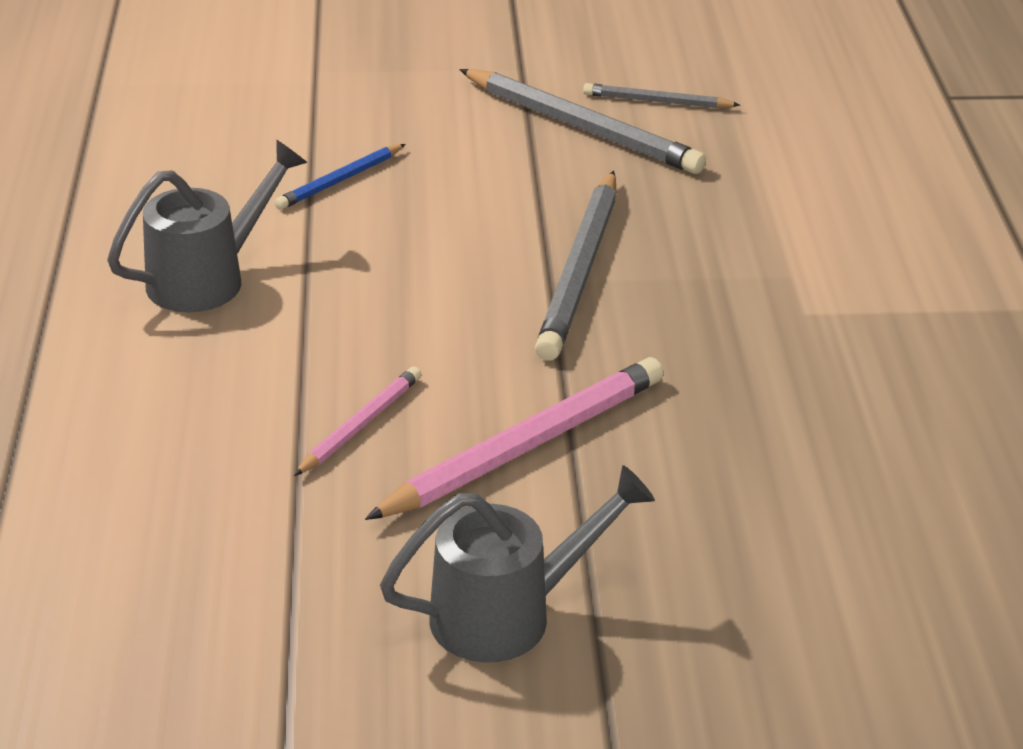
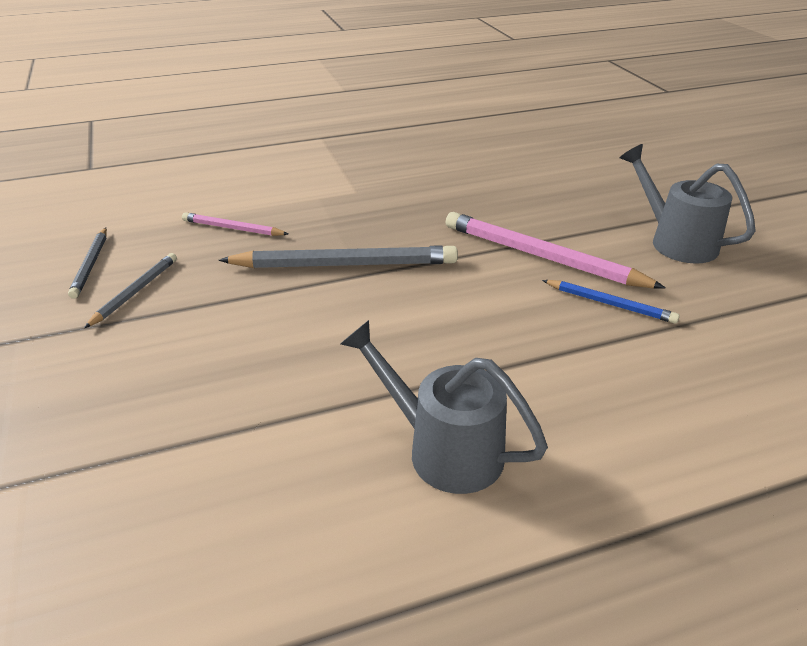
camera: 105 degrees left, 0 degrees up
(339, 181) = (246, 407): blue pencil -> blue pencil (610, 304)
(360, 424) = (571, 319): pink pencil -> pink pencil (232, 228)
(582, 127) = (135, 292): grey pencil -> grey pencil, size x0.54

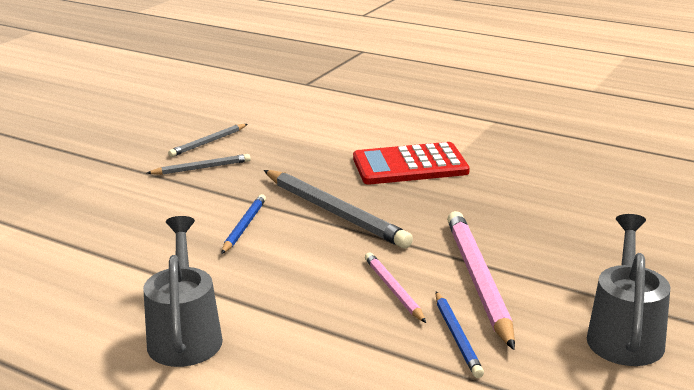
camera: 50 degrees right, 10 degrees down
(232, 228) = (314, 157): pink pencil -> pink pencil (393, 290)
(292, 320) = (244, 226): none -> blue pencil
(327, 198) = (410, 165): none -> red calculator

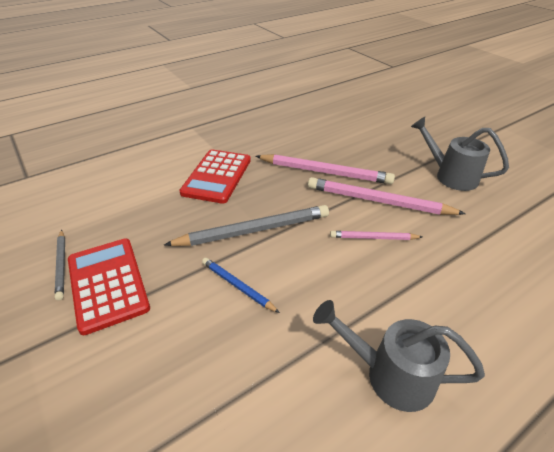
camera: 65 degrees left, 15 degrees up
(202, 168) = (108, 283): grey pencil -> red calculator
(457, 337) = (436, 230): blue pencil -> none
(502, 228) = (325, 172): none -> pink pencil

